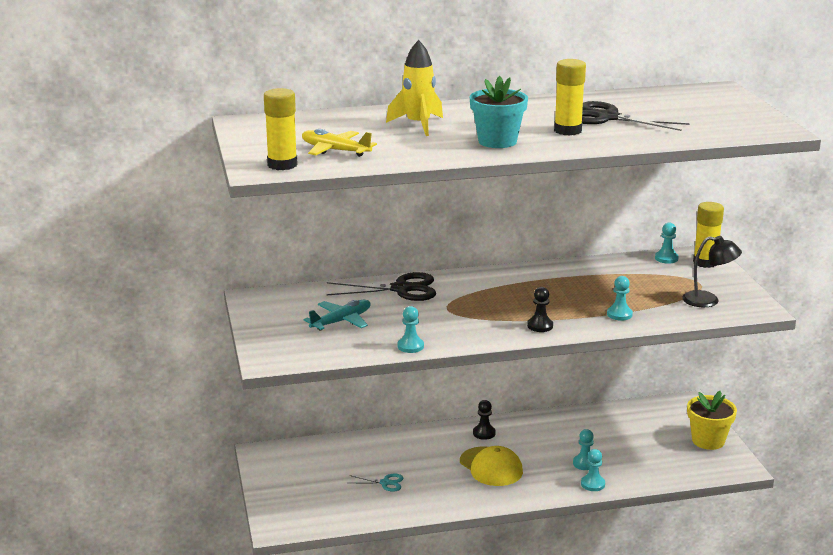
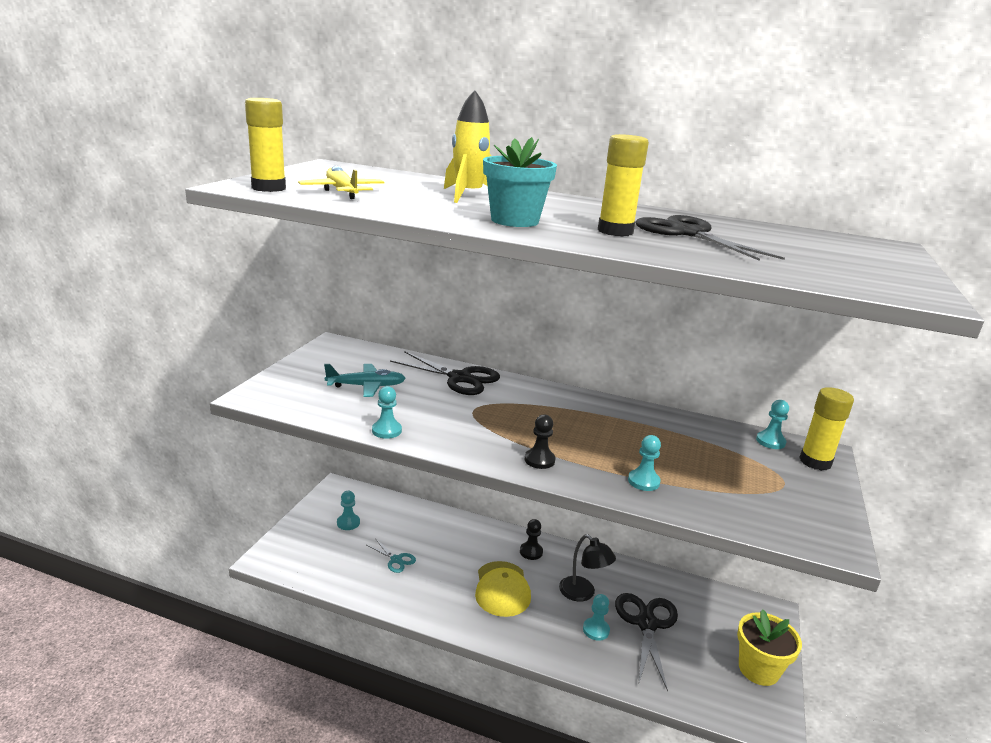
camera: 30 degrees right, 0 degrees up
(593, 484) = (582, 658): turquoise pawn -> turquoise pawn (348, 523)
(614, 445) = (646, 624): none -> black scissors
(708, 301) = (774, 507): black lamp -> black lamp (582, 593)

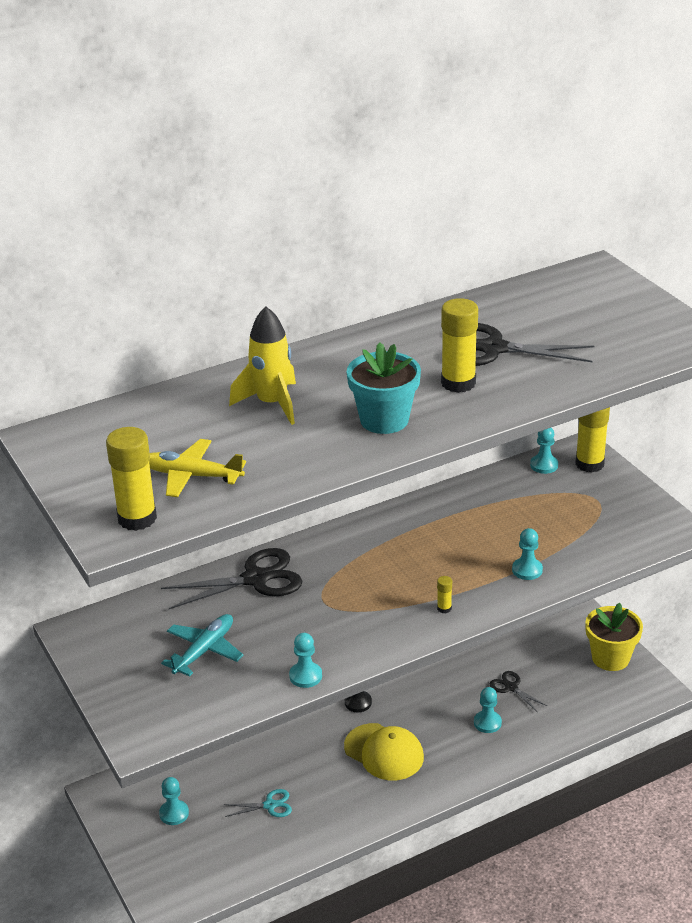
camera: 45 degrees left, 10 degrees up
(539, 460) = (444, 608): black pawn -> yellow glue stick
(582, 593) = (441, 703): black lamp -> none
(646, 624) = (511, 687): black scissors -> black scissors, size x0.51

